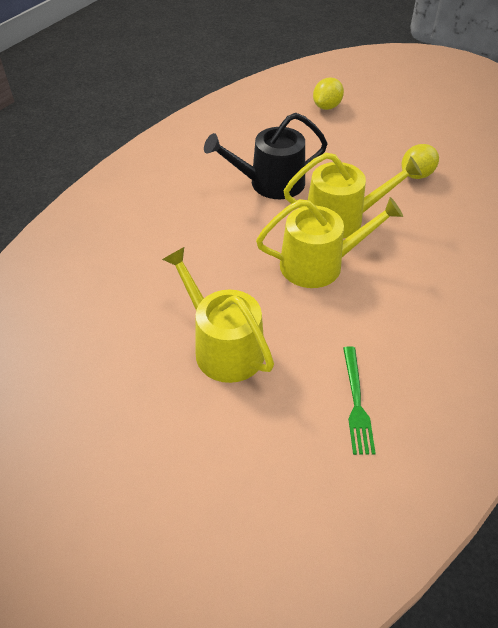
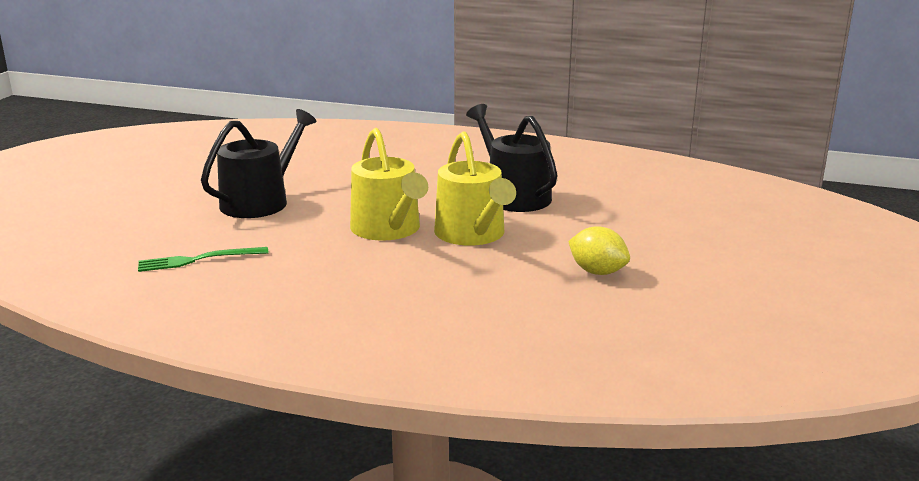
camera: 75 degrees right, 25 degrees down
(223, 346) = (261, 201): yellow watering can -> black watering can
(327, 107) = (705, 209): yellow lemon -> none

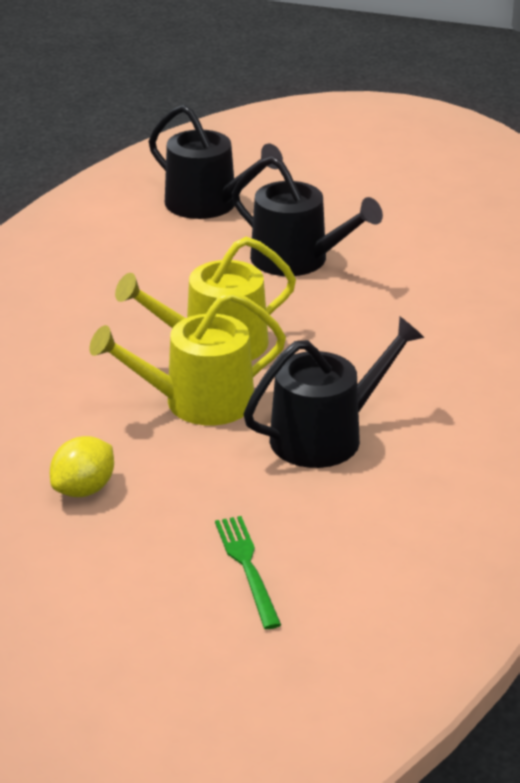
camera: 90 degrees right, 10 degrees up
(135, 234) = (209, 204): none -> black watering can
(198, 260) = (146, 243): green fork -> green fork (247, 567)

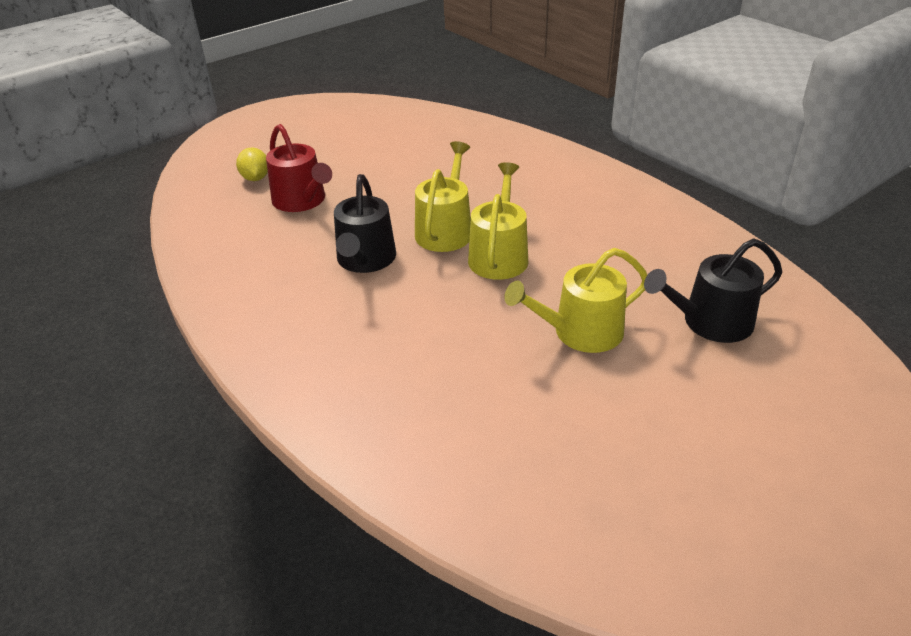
camera: 125 degrees right, 5 degrees up
(84, 489) = (411, 177): yellow lemon -> yellow lemon (255, 178)
(247, 567) = (302, 201): green fork -> red watering can
(298, 260) = (580, 332): black watering can -> yellow watering can

